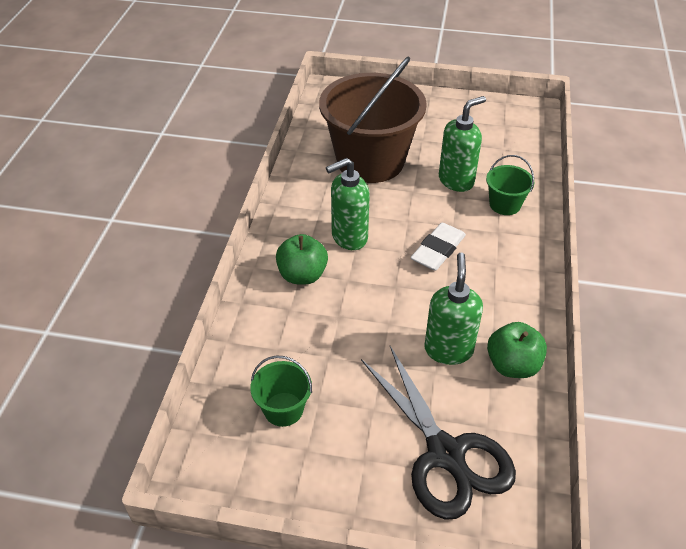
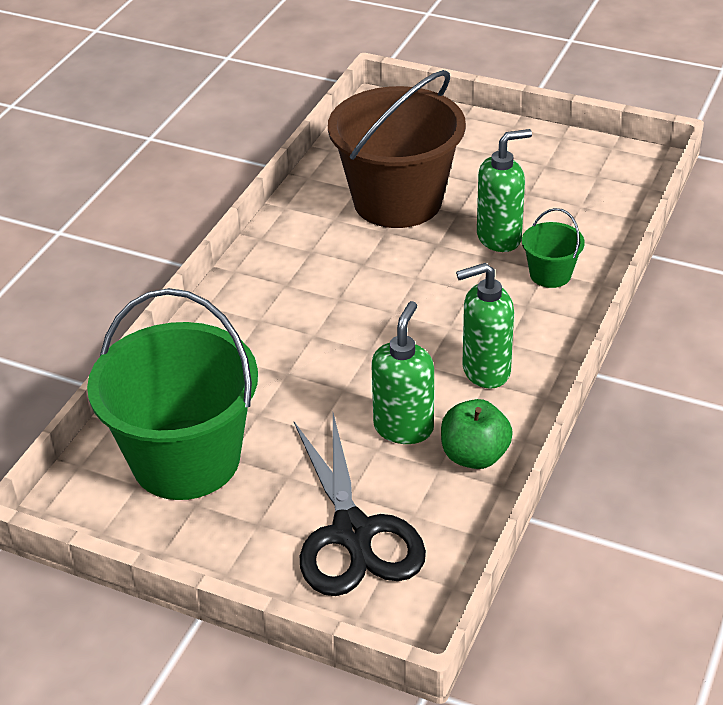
camera: 15 degrees right, 5 degrees down
(283, 409) = (186, 459): green bucket -> green bucket, size x2.31
(302, 275) = (261, 322): green apple -> none
(349, 237) = (334, 288): green soap dispenser -> green soap dispenser (485, 371)
(438, 250) = (439, 317): white eraser -> none

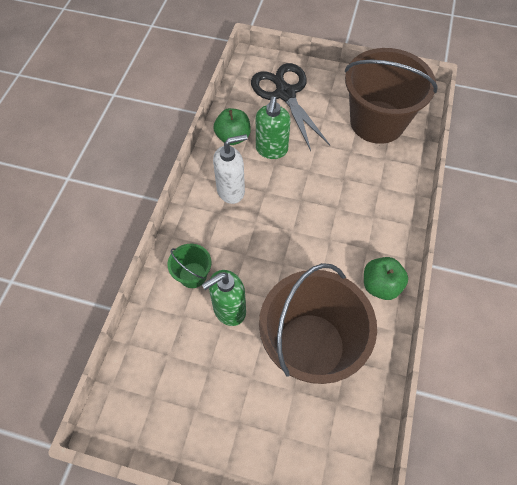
camera: 170 degrees right, 20 degrees up
(186, 459) = (377, 122): green bucket -> brown bucket
(284, 246) = (380, 285): none -> green apple
(485, 371) = (231, 191): green soap dispenser -> white soap dispenser

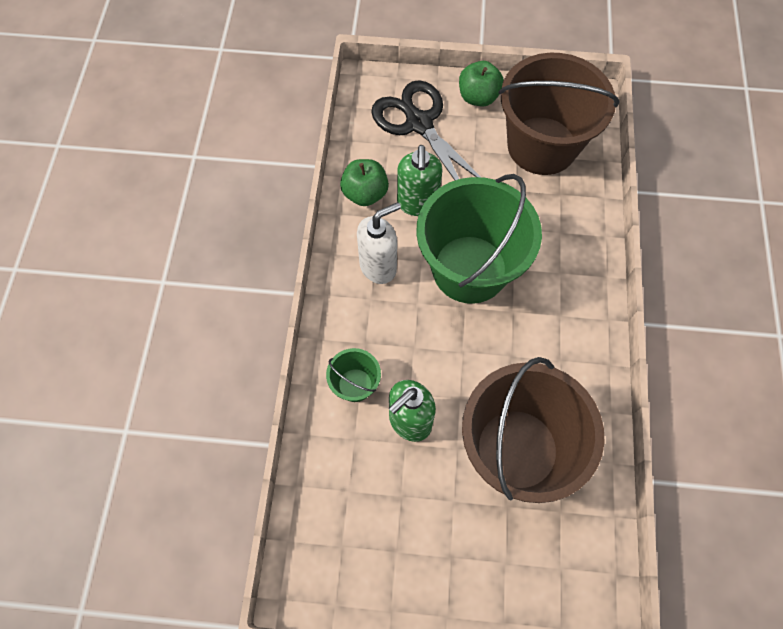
camera: 10 degrees left, 5 degrees up
(301, 203) = (469, 269): none -> green bucket
(380, 285) = (585, 359): green apple -> green apple (478, 97)

